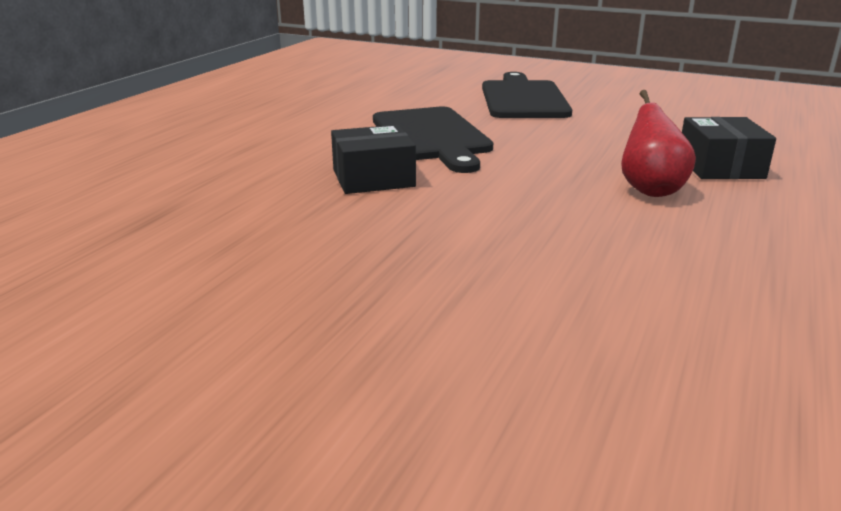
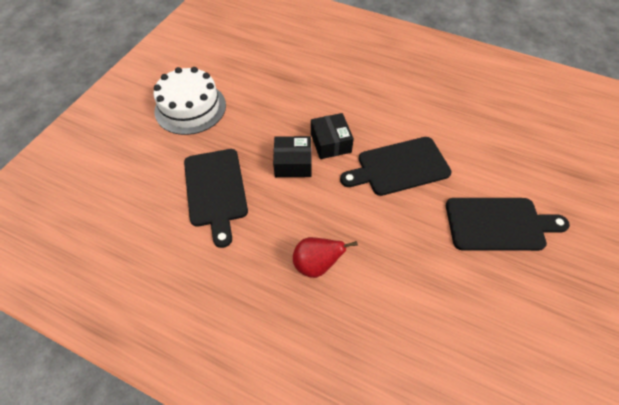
camera: 90 degrees right, 30 degrees up
(192, 353) = (190, 108): none -> white cake
(517, 288) = (216, 190): none -> black cutting board
(720, 167) = (357, 318): black box -> black box (293, 163)

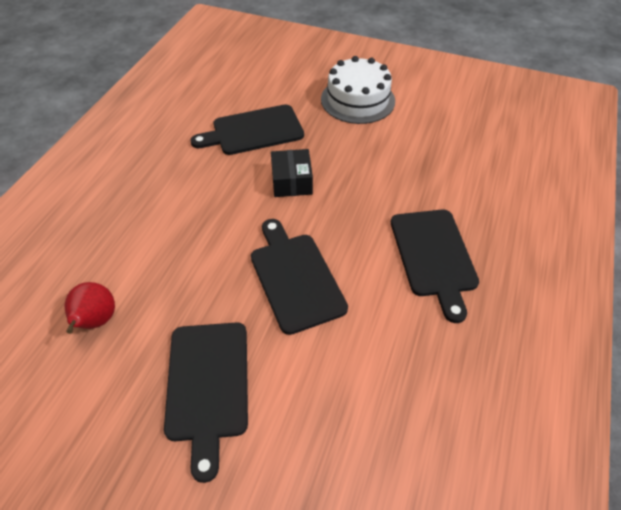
camera: 85 degrees right, 5 degrees down
(316, 265) = (166, 207): red pear -> red pear (96, 321)
(330, 143) = (326, 211): black box -> none
(378, 88) = (434, 256): none -> black cutting board

